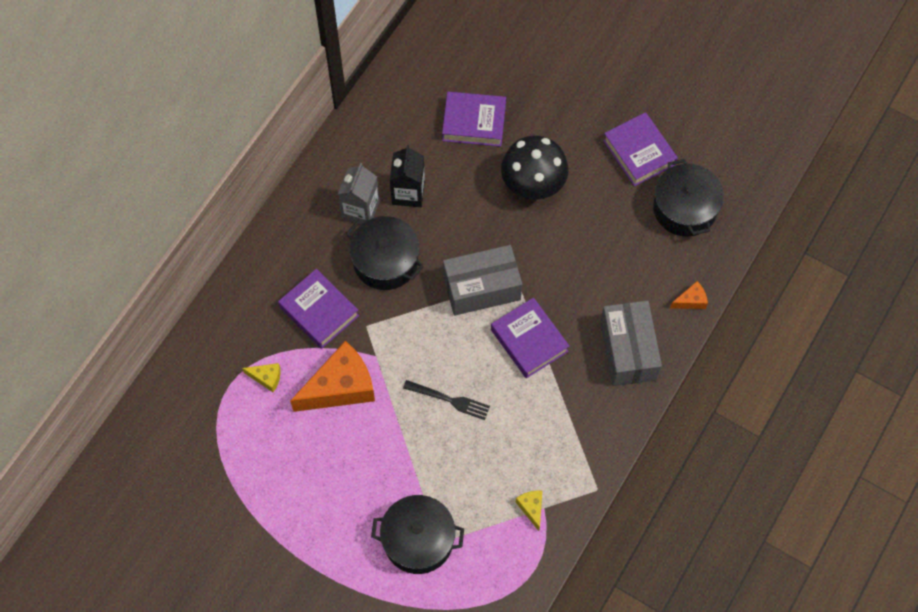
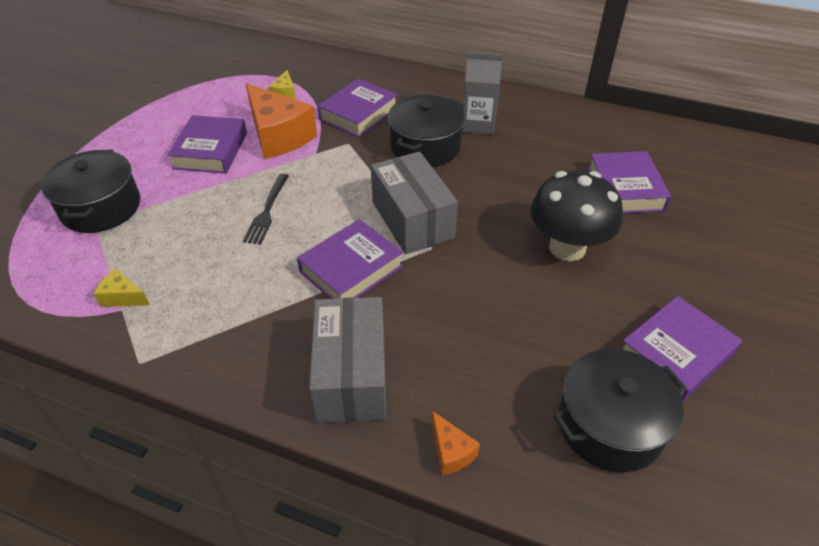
camera: 80 degrees right, 20 degrees down
(351, 449) = (211, 150): none -> purple book
(408, 193) = (511, 152): black carton -> none
(531, 508) = (123, 297): yellow cheese -> yellow cheese turned 135 degrees counterclockwise
(628, 350) = (352, 376): grey box -> grey box turned 75 degrees counterclockwise

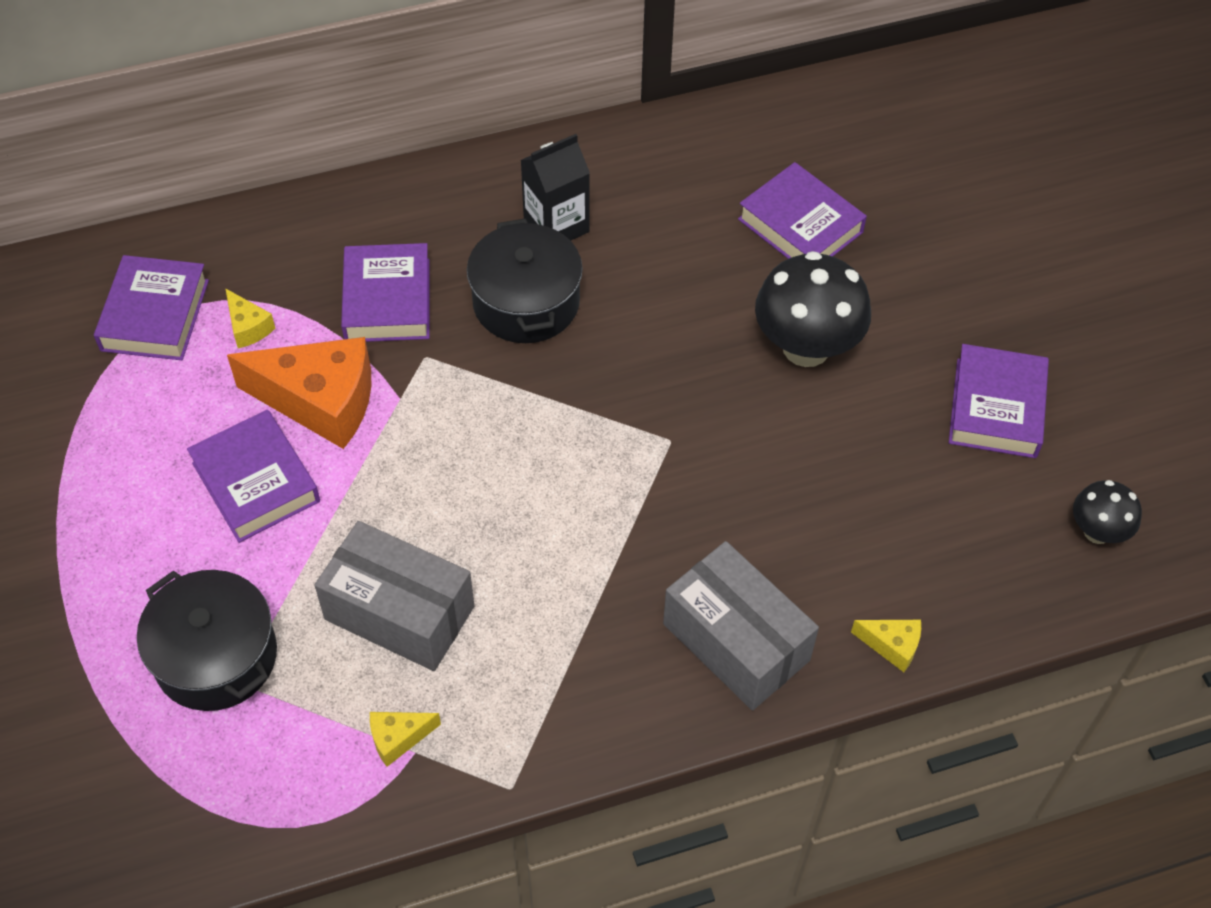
camera: 40 degrees left, 10 degrees up
(267, 211) = (435, 519): black fork -> none
(351, 269) = (612, 526): purple book -> purple book (154, 315)
(412, 220) = (614, 418): grey box -> grey box (399, 612)
(451, 451) = (892, 646): orange cheese -> yellow cheese
(478, 124) = (556, 226): grey carton -> black carton
(610, 425) = (997, 522): black pot -> none
(691, 486) = (1097, 531): none -> black mushroom

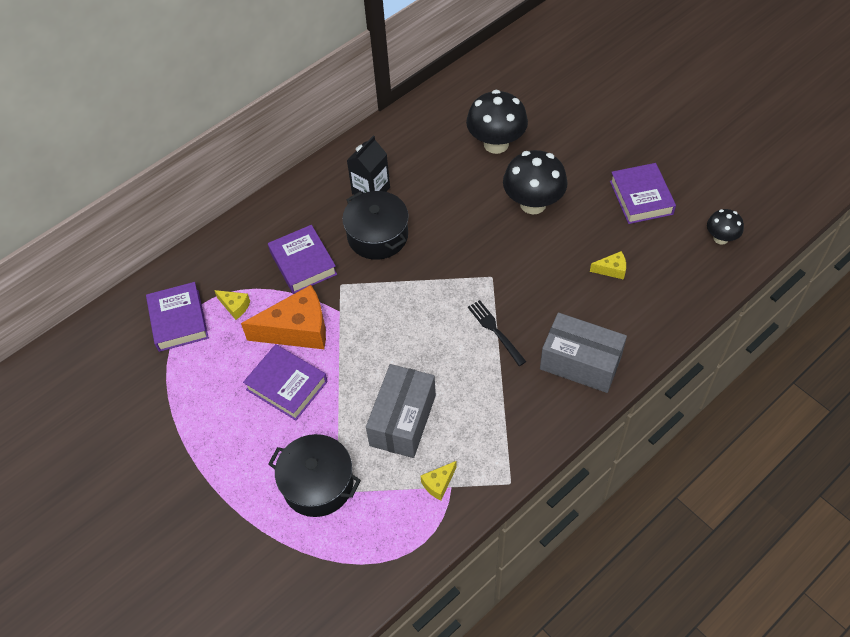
camera: 20 degrees left, 0 degrees up
(399, 612) = (402, 420): grey box -> grey box turned 75 degrees counterclockwise
(626, 530) = (495, 330): none -> black fork
(800, 225) = (496, 144): purple book -> black mushroom
(892, 646) = (656, 333): yellow cheese -> yellow cheese (611, 270)

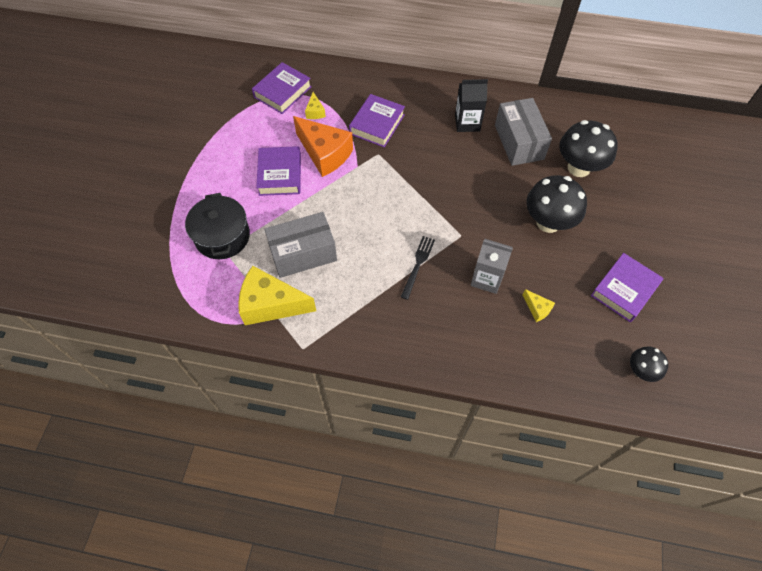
camera: 50 degrees right, 5 degrees up
(377, 236) = (434, 149): black pot -> none
(438, 483) = (271, 304): yellow cheese -> yellow cheese, size x2.23
(552, 287) = (486, 278): none -> grey carton
(580, 362) = (436, 336): grey box -> grey box (519, 142)

